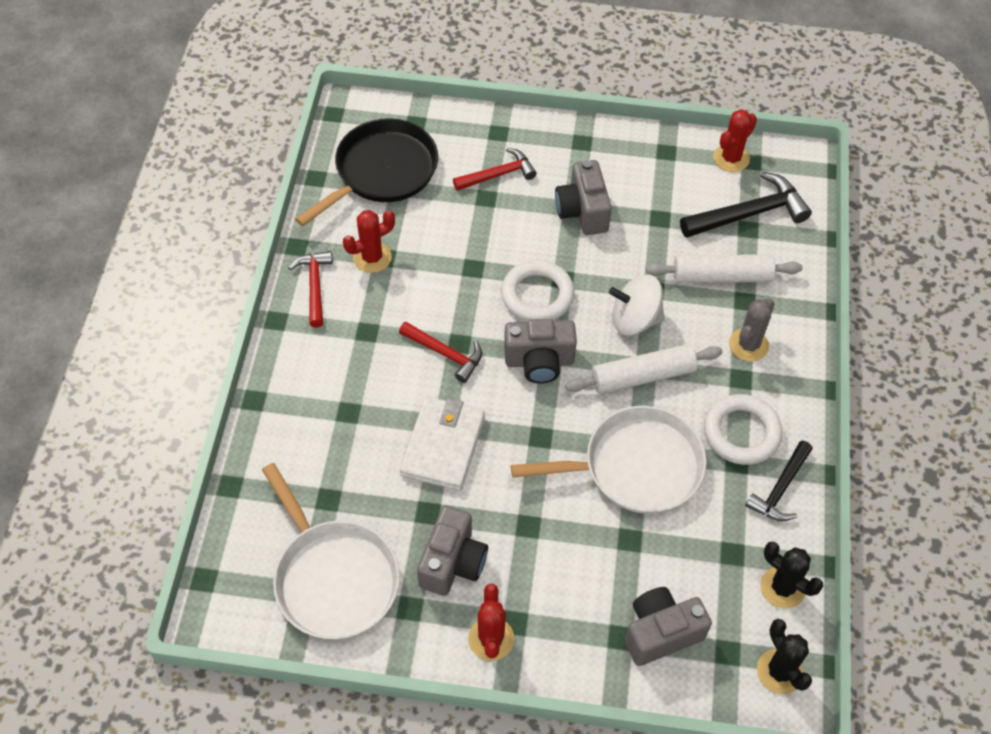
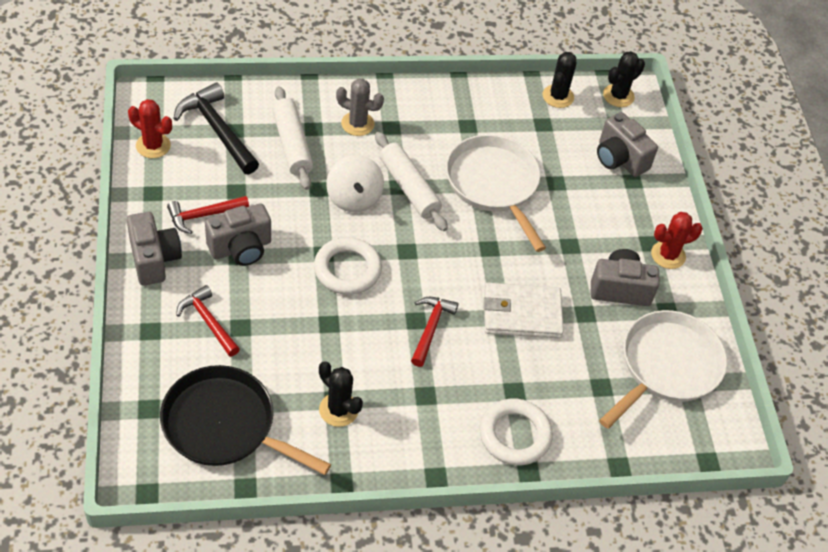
camera: 110 degrees left, 5 degrees down
(315, 286) = (386, 452): red hammer -> red hammer (203, 215)
(372, 257) = (338, 410): red cactus -> black cactus
(539, 361) = (417, 258): grey camera -> grey camera (154, 259)
(741, 433) = (441, 124): white ring -> white ring (514, 435)
(780, 489) = (481, 100): black hammer -> none

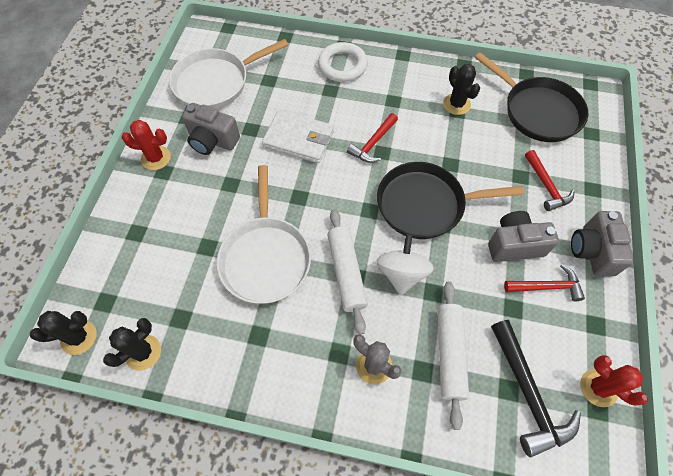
camera: 155 degrees left, 10 degrees up
(347, 269) = (425, 204): white ring -> black pan
(619, 159) = (131, 258): grey camera -> none

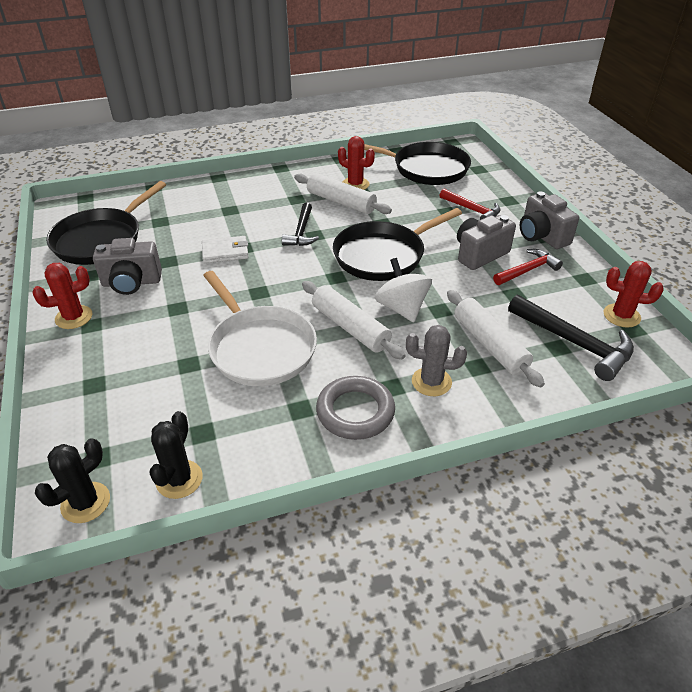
camera: 30 degrees left, 20 degrees down
(215, 82) = (101, 240): white pan -> black pan
(296, 361) = (355, 412): none -> grey ring
(299, 139) = (225, 252): white wallet -> white wallet, size x0.66
(342, 65) = (228, 190): white ring -> none
(373, 143) = (301, 232): red hammer -> black hammer
(429, 121) = (341, 202): none -> white rolling pin
(456, 104) = (355, 184): black cactus -> red cactus

